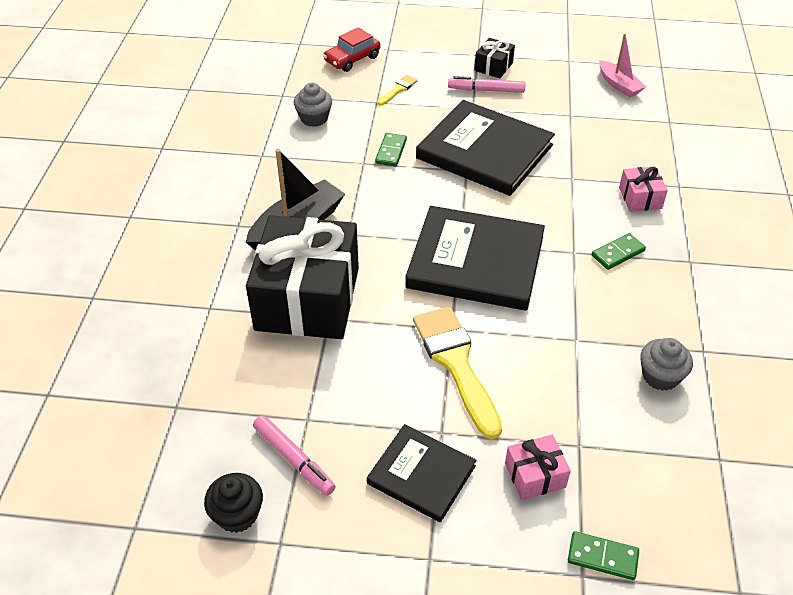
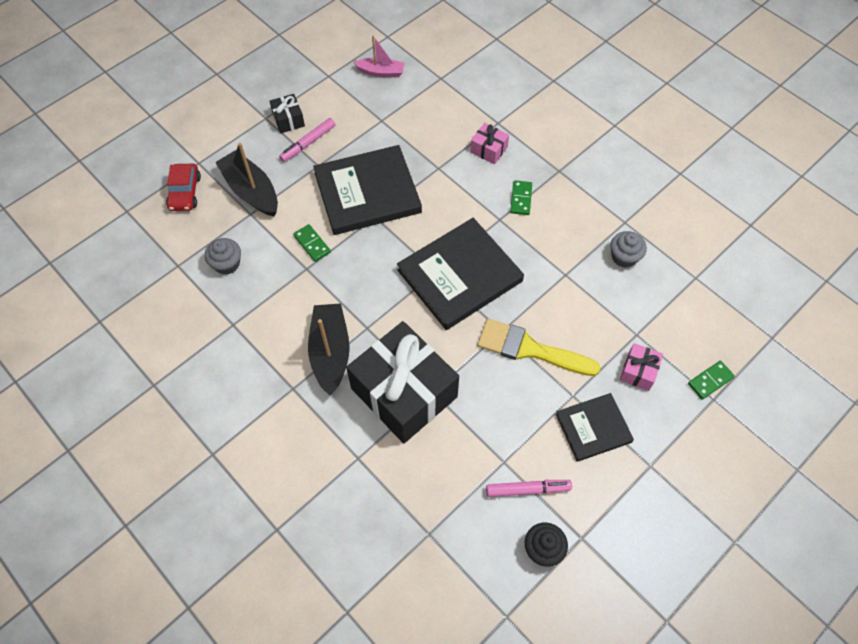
camera: 50 degrees left, 15 degrees up
(398, 89) = (251, 191): yellow brush -> black boat

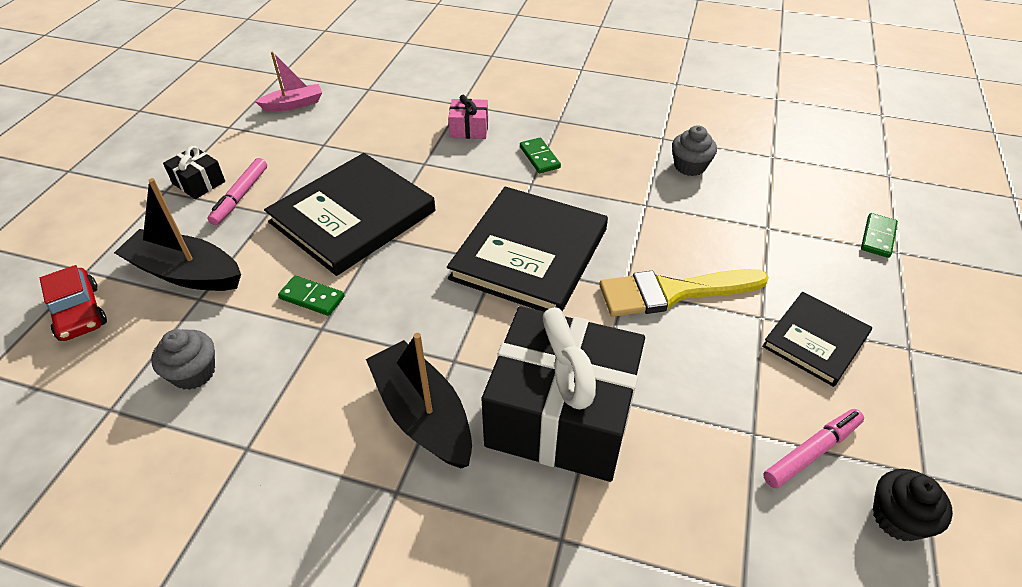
camera: 30 degrees left, 15 degrees down
(638, 371) = (803, 261): pink gift -> none

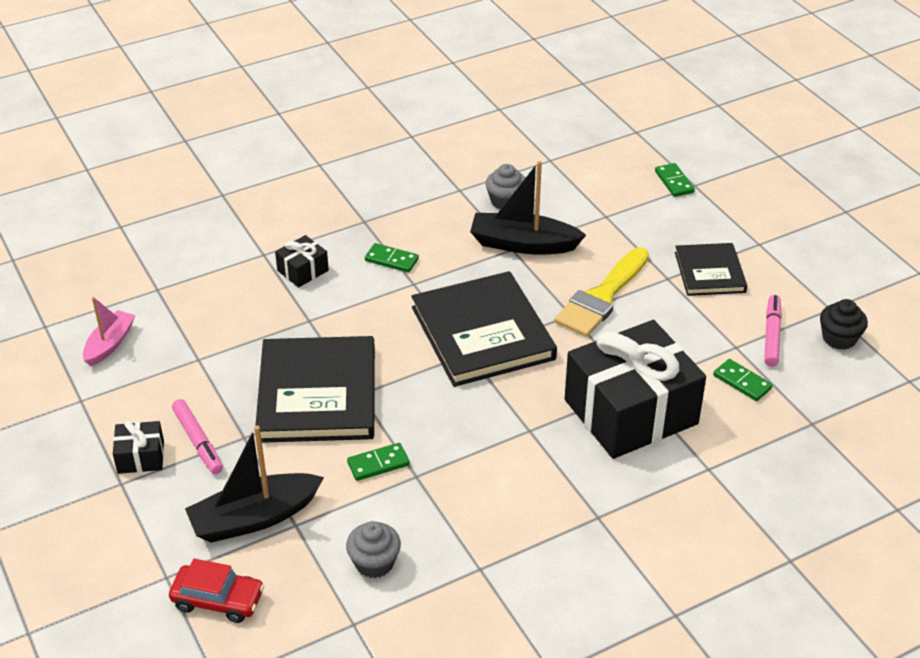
camera: 45 degrees left, 5 degrees down
(423, 415) = (556, 471): black boat -> black boat (523, 244)
(469, 129) = (303, 270): pink gift -> black gift
(714, 476) = (742, 382): none -> green domino

